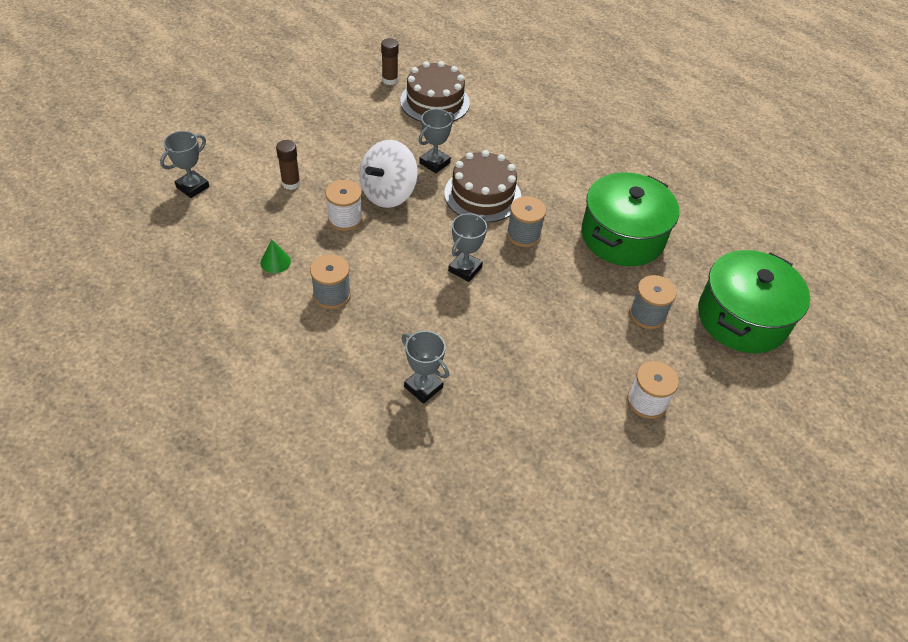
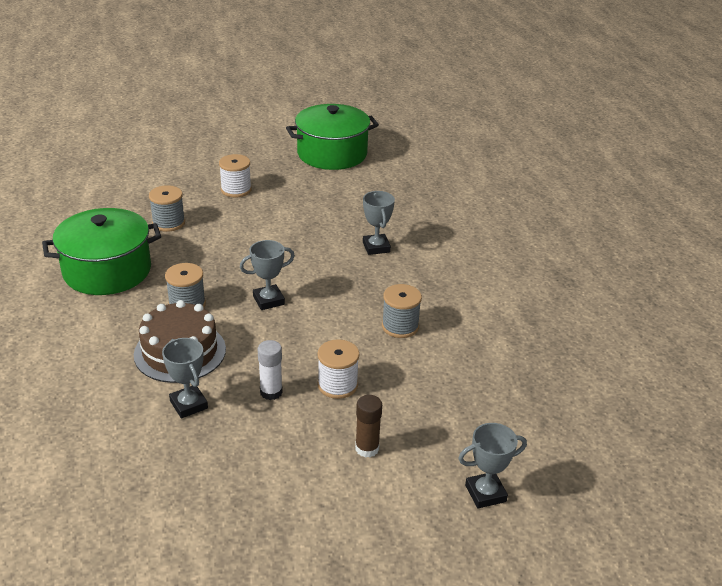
camera: 145 degrees left, 15 degrees down
(275, 262) = (434, 372): green cone -> none
(388, 193) = (271, 392): white spinning top -> white glue stick
(390, 80) = (111, 556): brown glue stick -> none
(434, 163) = (188, 405): grey trophy -> grey trophy turned 75 degrees clockwise
(435, 102) = (95, 487): brown cake -> none
(742, 318) = (107, 198): green pot -> green pot (332, 154)

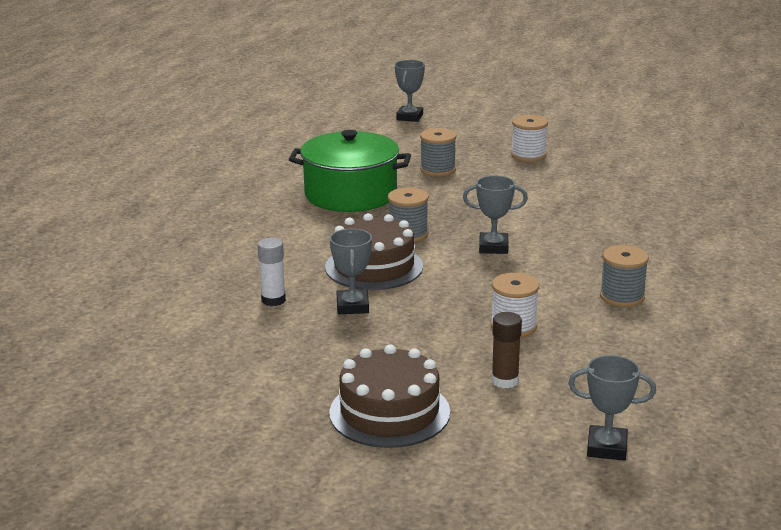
camera: 30 degrees right, 10 degrees down
(271, 392) = (440, 316): white glue stick -> white glue stick (273, 300)
(295, 519) = (389, 412): none -> brown cake
(332, 154) = (661, 143): green pot -> none
(376, 247) = (648, 228): grey trophy -> grey trophy (409, 117)

